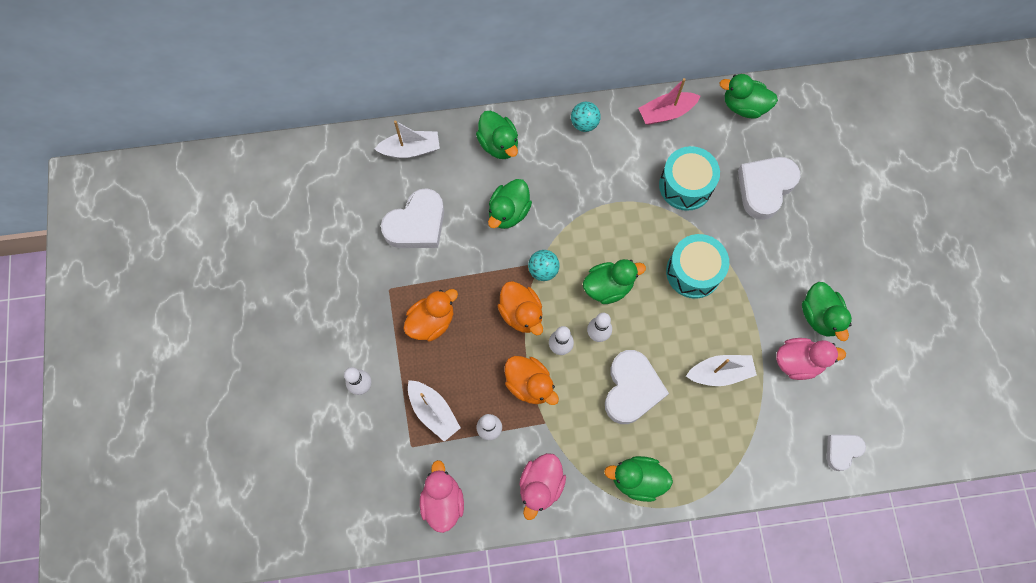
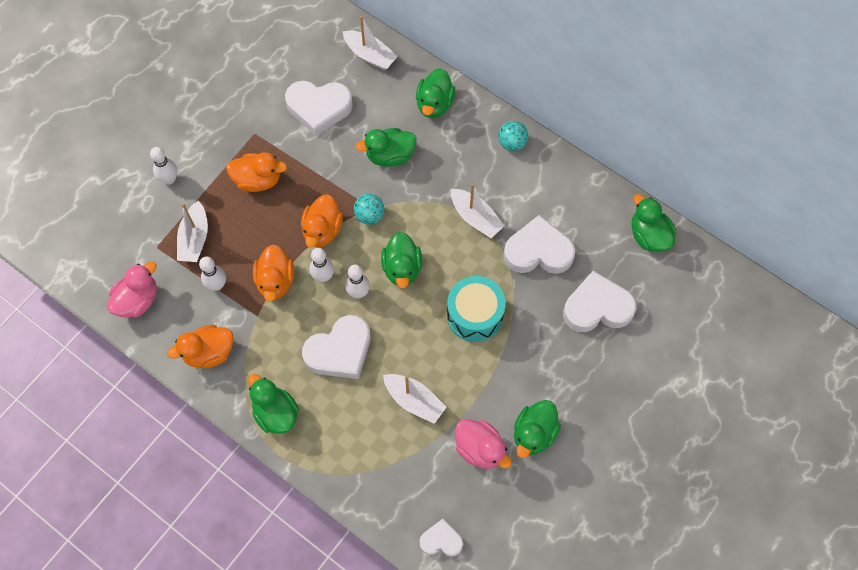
camera: 45 degrees right, 5 degrees down
(541, 485) = (209, 353): pink duck -> orange duck
(608, 287) = (402, 268): green duck -> green duck turned 60 degrees clockwise
(618, 201) = (475, 218): none -> white boat
(666, 113) = (582, 188): pink boat -> none
(685, 185) = (538, 251): turquoise drum -> white heart

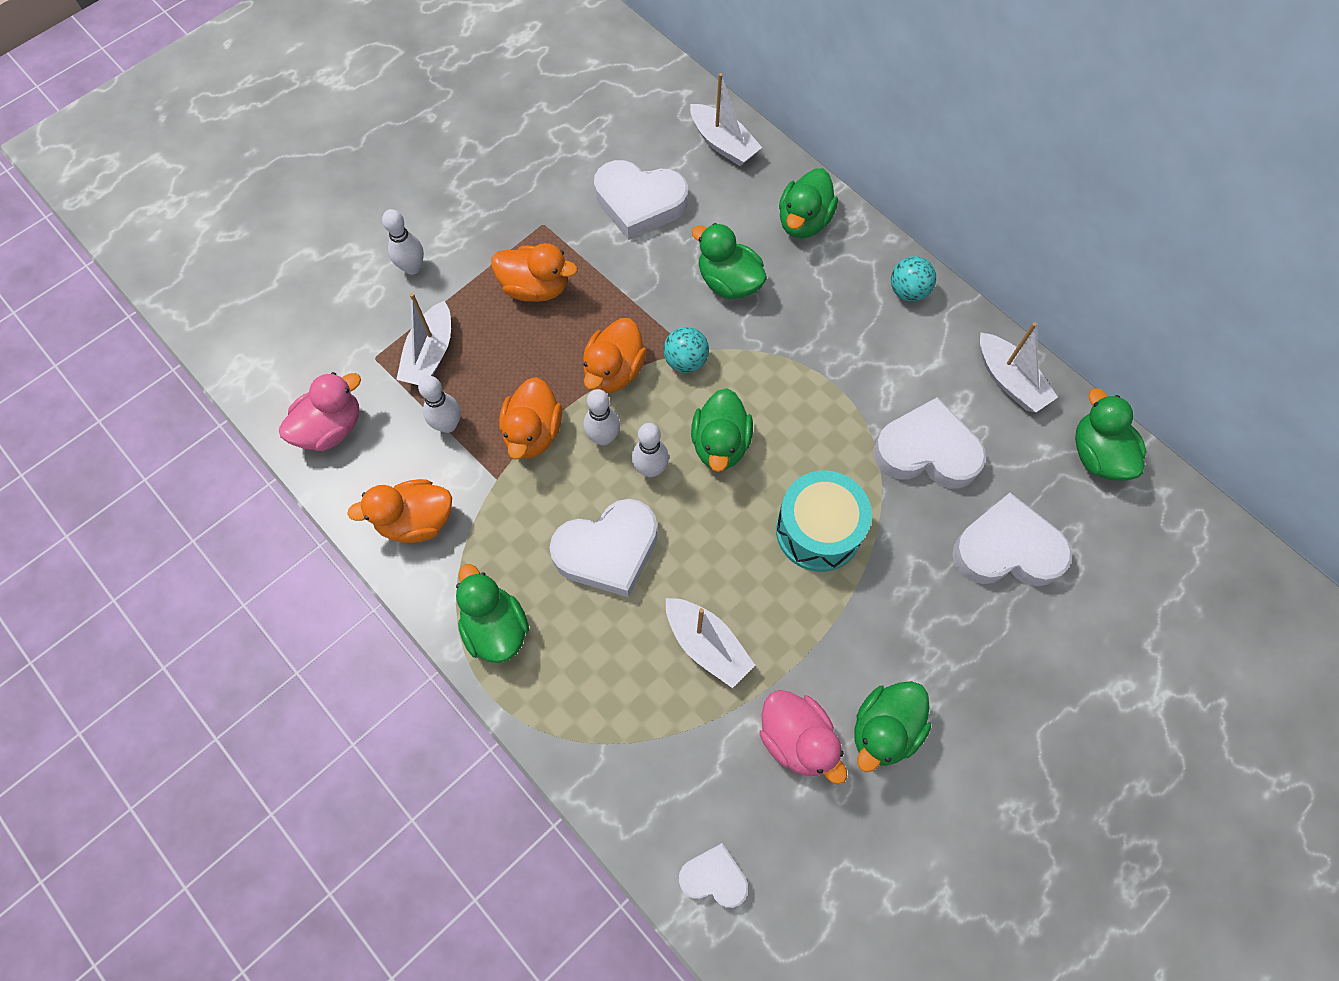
camera: 10 degrees right, 0 degrees up
(390, 155) = (728, 282): green duck -> green duck turned 45 degrees clockwise
(475, 218) = (840, 388): white boat -> white boat (1009, 381)

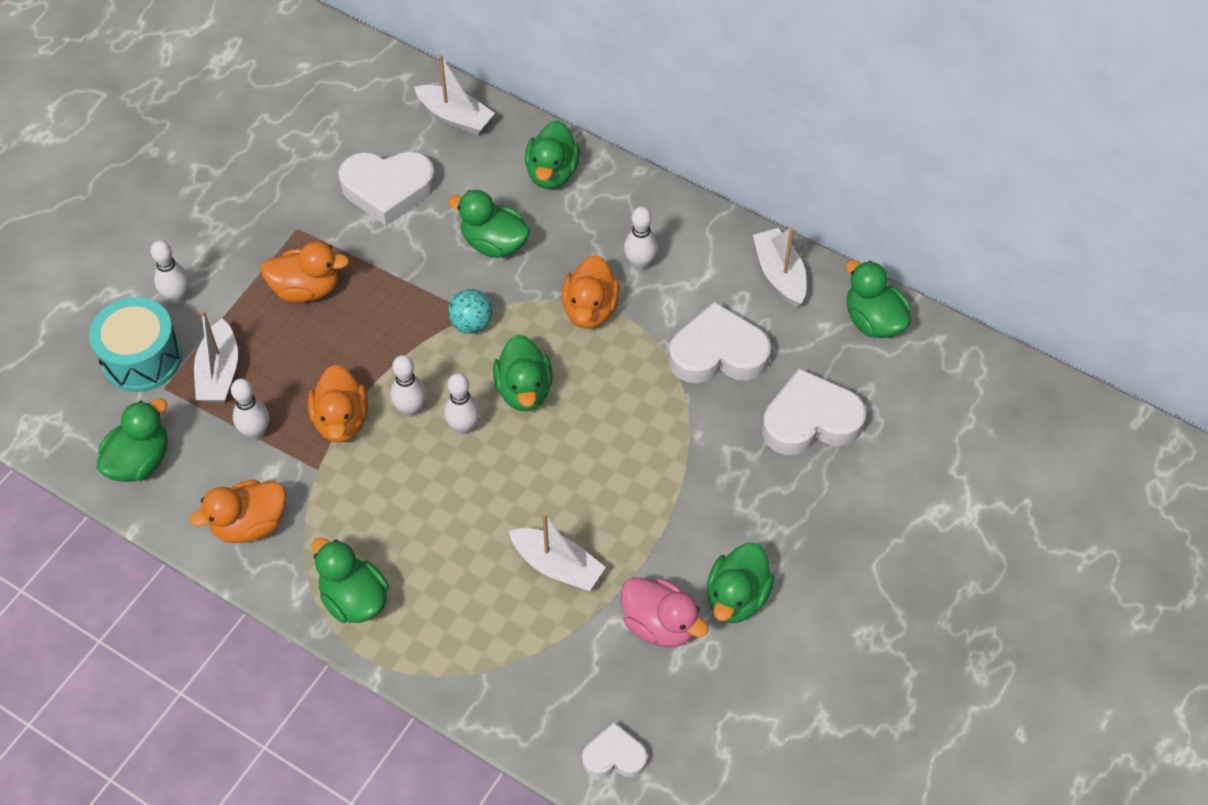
camera: 15 degrees left, 10 degrees down
(331, 428) = (140, 461): pink duck -> green duck
(608, 551) = (442, 507): white heart -> none
(614, 371) = (405, 348): orange duck -> orange duck (590, 309)
(818, 530) = (635, 444): turquoise drum -> turquoise drum (142, 358)
(869, 336) = (640, 263): none -> white bowling pin
(908, 291) = (667, 215): turquoise ball -> none
(1009, 381) = (779, 274): white boat -> white boat turned 150 degrees counterclockwise

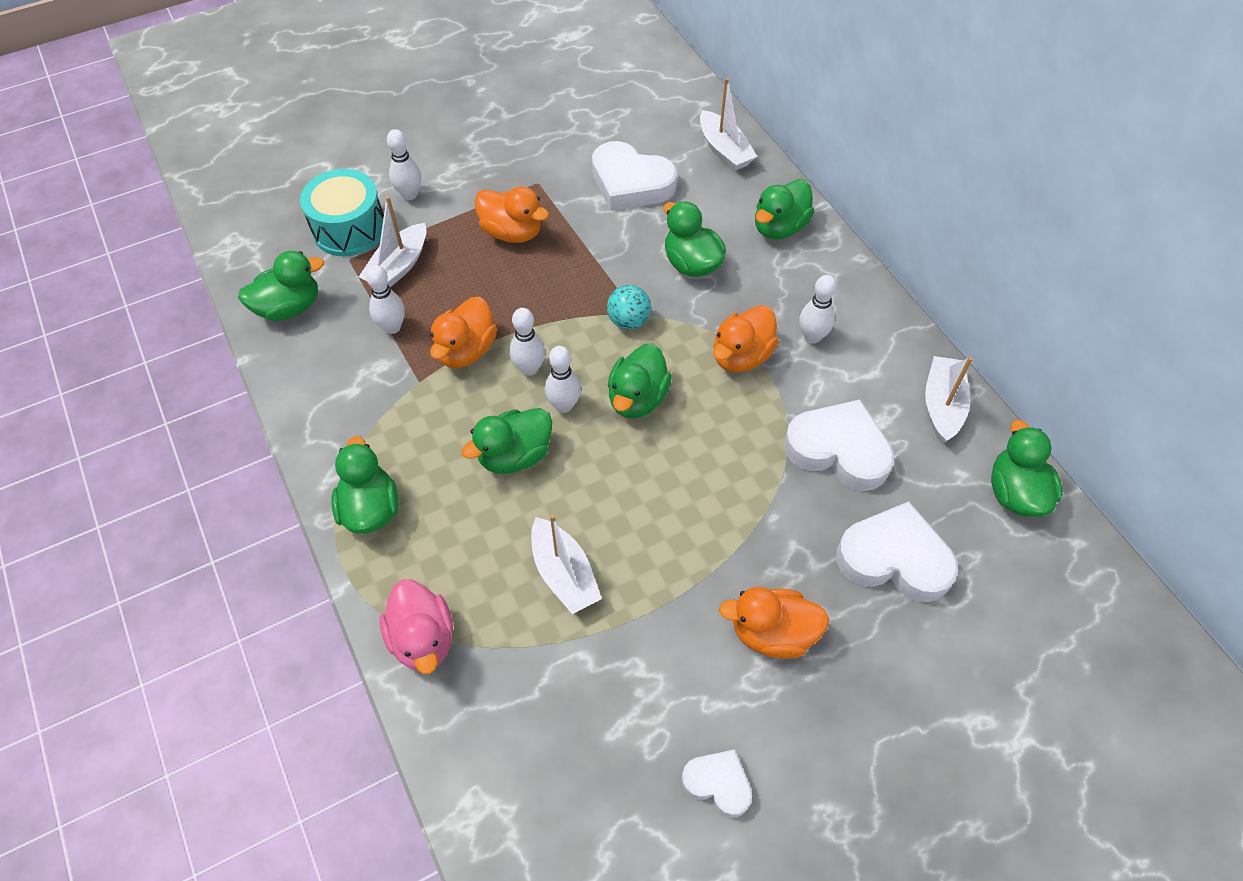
camera: 30 degrees right, 0 degrees up
(250, 524) = (333, 400): orange duck -> orange duck (772, 633)
(614, 756) = (496, 794): white heart -> white heart (718, 784)
(660, 624) = (624, 684): pink duck -> pink duck (423, 639)
(737, 597) = (715, 698): green duck -> green duck (514, 455)

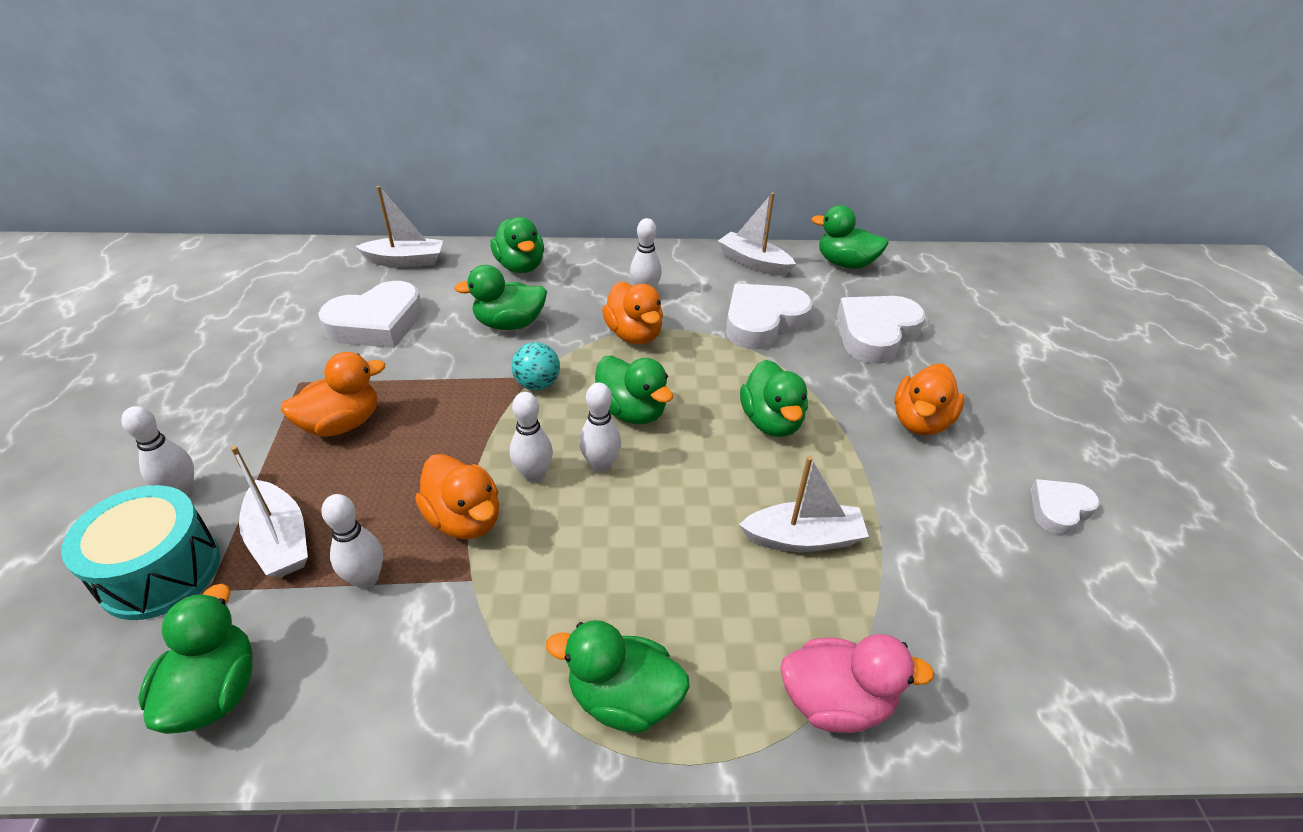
camera: 65 degrees left, 15 degrees down
(514, 455) = (636, 526): green duck -> green duck (771, 421)

